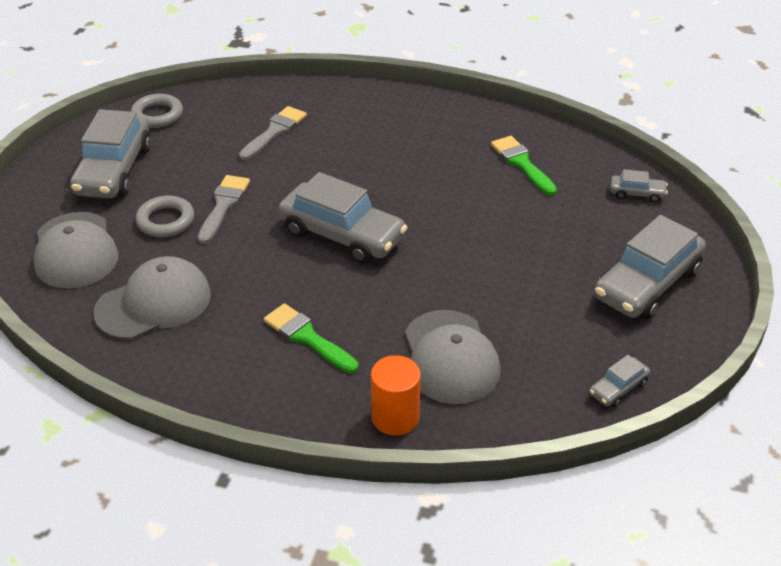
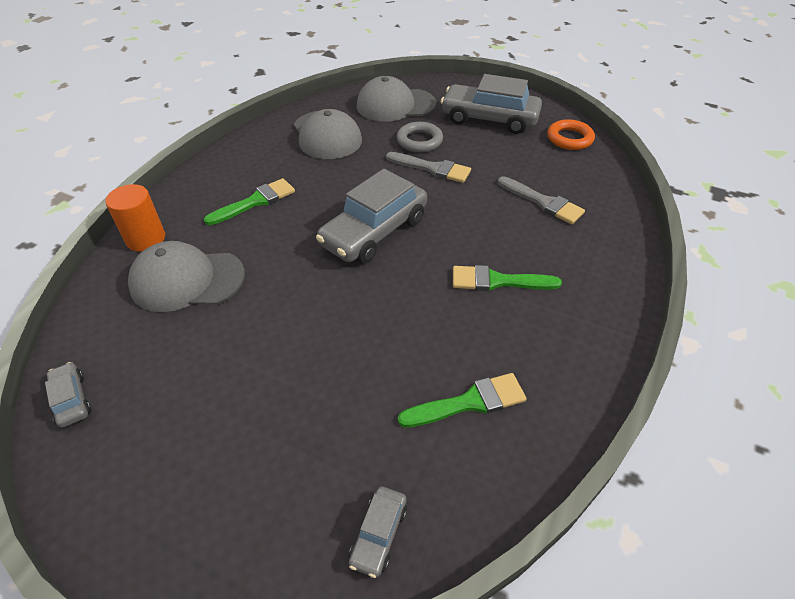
camera: 100 degrees right, 5 degrees up
(157, 115) = (569, 139): grey ring -> orange ring
(392, 155) = (497, 281): none -> green brush
(647, 284) = (198, 482): grey car -> none

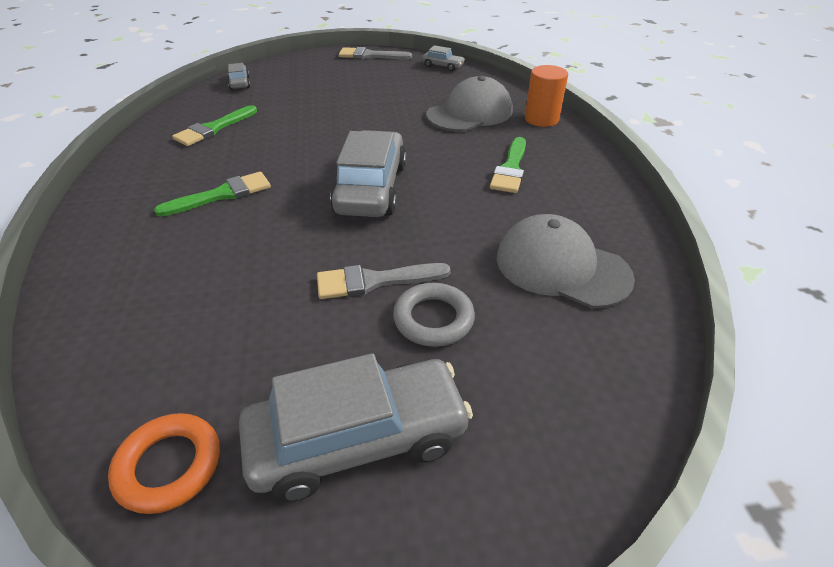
camera: 145 degrees right, 5 degrees down
(395, 105) = (551, 381): grey cap -> none
(543, 202) = (194, 296): grey brush -> grey brush (370, 55)

